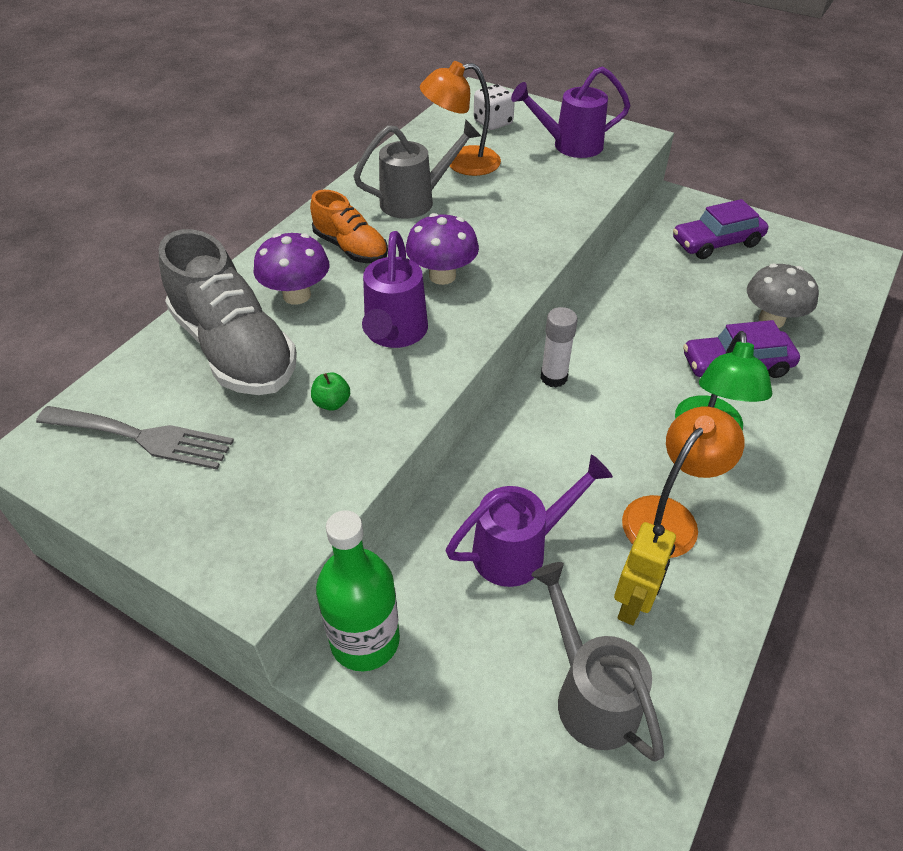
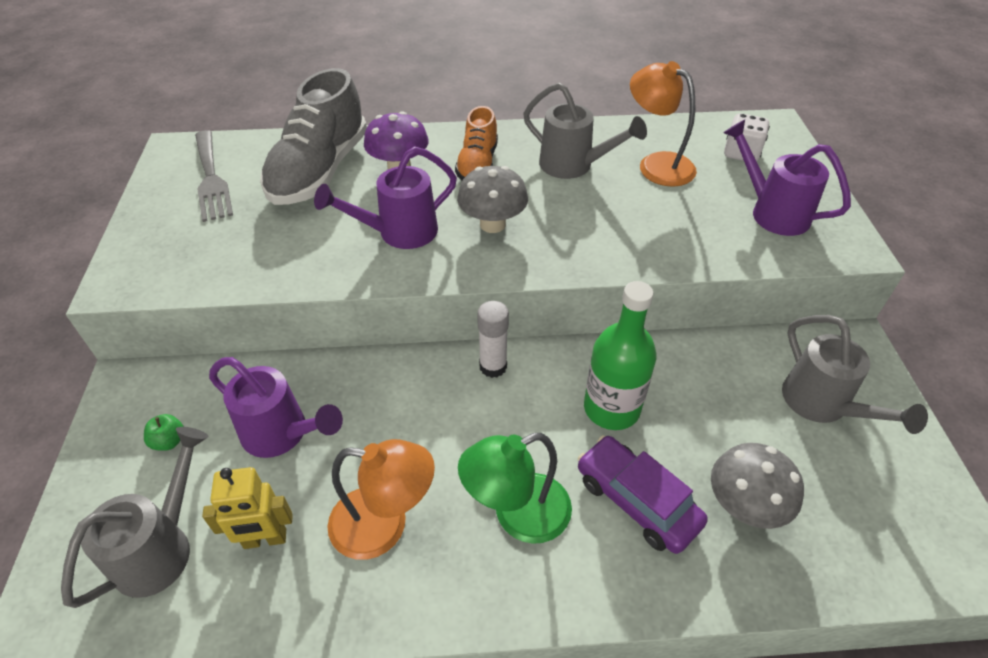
camera: 55 degrees right, 0 degrees up
(332, 403) = (300, 239): green apple -> green apple (169, 441)
(365, 640) = (152, 386): green bottle -> green bottle (611, 408)
(442, 276) = (492, 224): purple mushroom -> grey mushroom
(716, 242) = (822, 405): purple car -> grey watering can

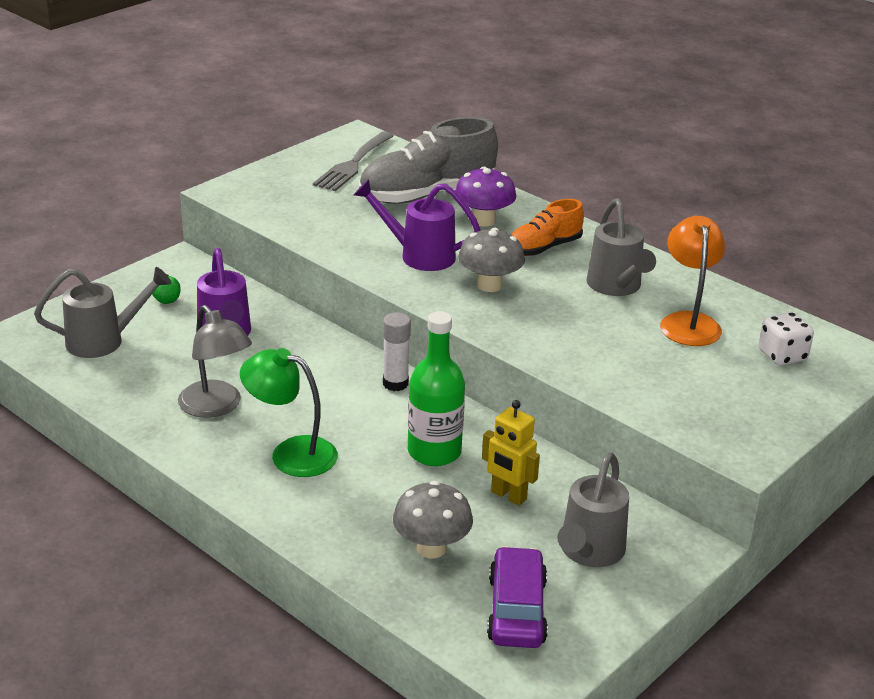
camera: 45 degrees right, 15 degrees down
(265, 539) = (152, 371): yellow robot -> yellow robot (508, 496)
(384, 525) = (216, 407): orange lamp -> grey lamp
(636, 501) = (369, 498): purple car -> purple car (516, 610)
(772, 212) = (723, 400): purple watering can -> none

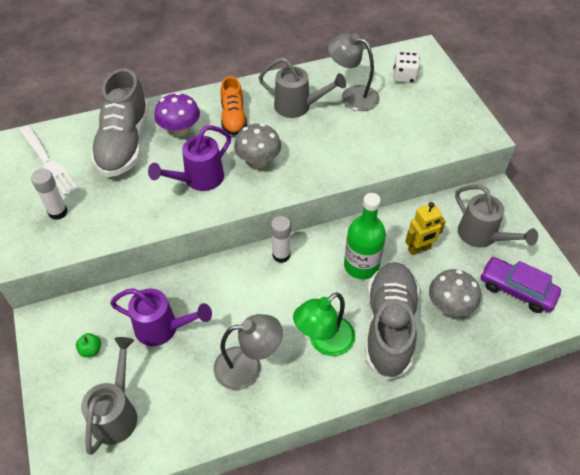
camera: 60 degrees left, 20 degrees up
(294, 191) = (58, 212): none -> white glue stick
(353, 164) = (48, 164): grey fork -> white fork
(355, 501) = (389, 326): none -> grey shoe
(688, 322) = (352, 95): orange lamp -> grey lamp

